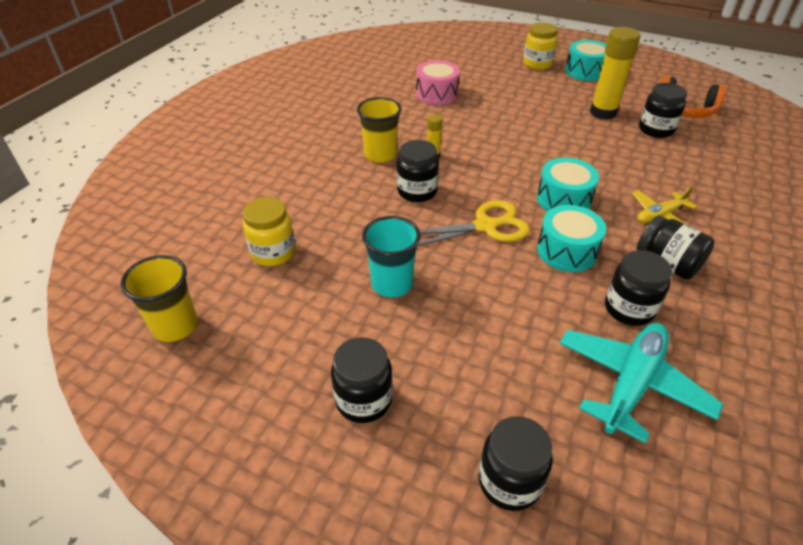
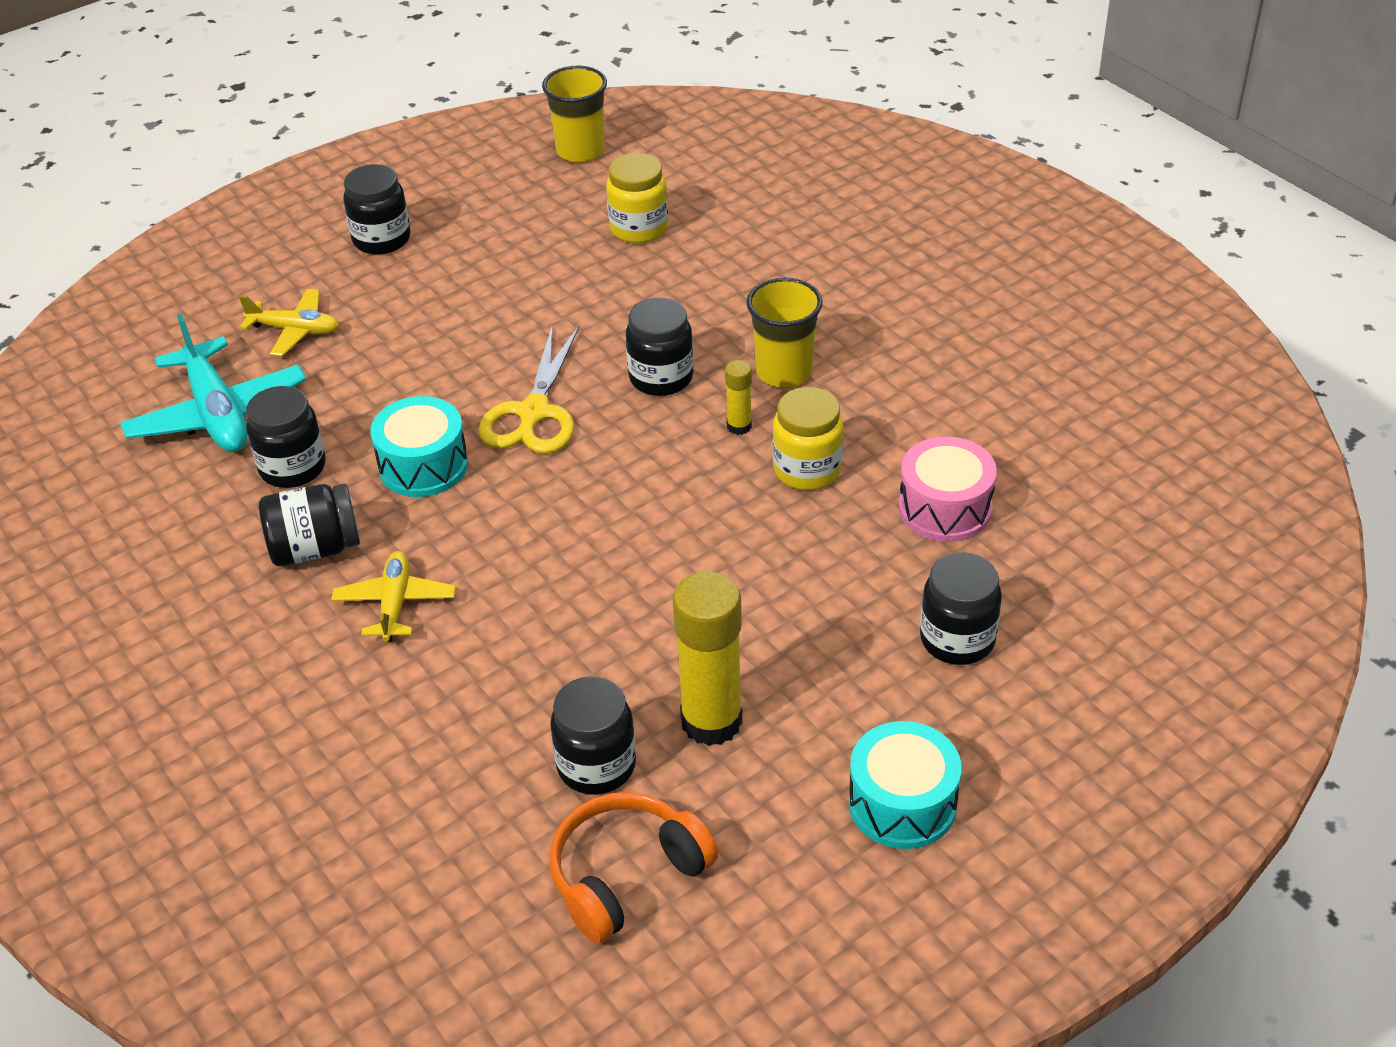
camera: 120 degrees right, 0 degrees up
(392, 284) = (507, 300): turquoise cup -> none
(509, 481) = (225, 293): black jar -> black jar (957, 639)
(512, 392) = (295, 330): none -> yellow plane
(537, 64) = (990, 734): yellow jar -> yellow jar (807, 470)
(563, 199) = (519, 518): turquoise drum -> none

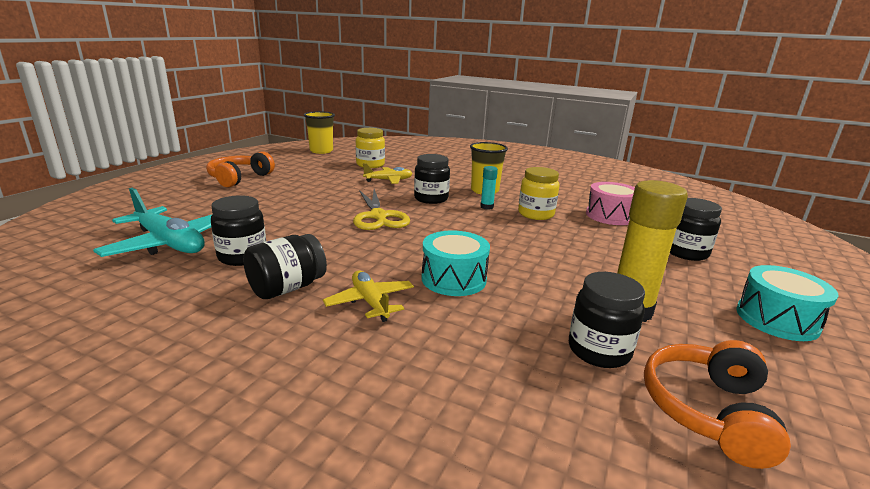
camera: 30 degrees left, 20 degrees down
(295, 330) = (206, 208): yellow plane -> yellow plane (388, 180)
(381, 239) = (239, 178): black jar -> orange headphones
(423, 465) = (332, 242): turquoise drum -> turquoise drum (453, 279)
(739, 426) = (486, 207): yellow glue stick -> turquoise glue stick

